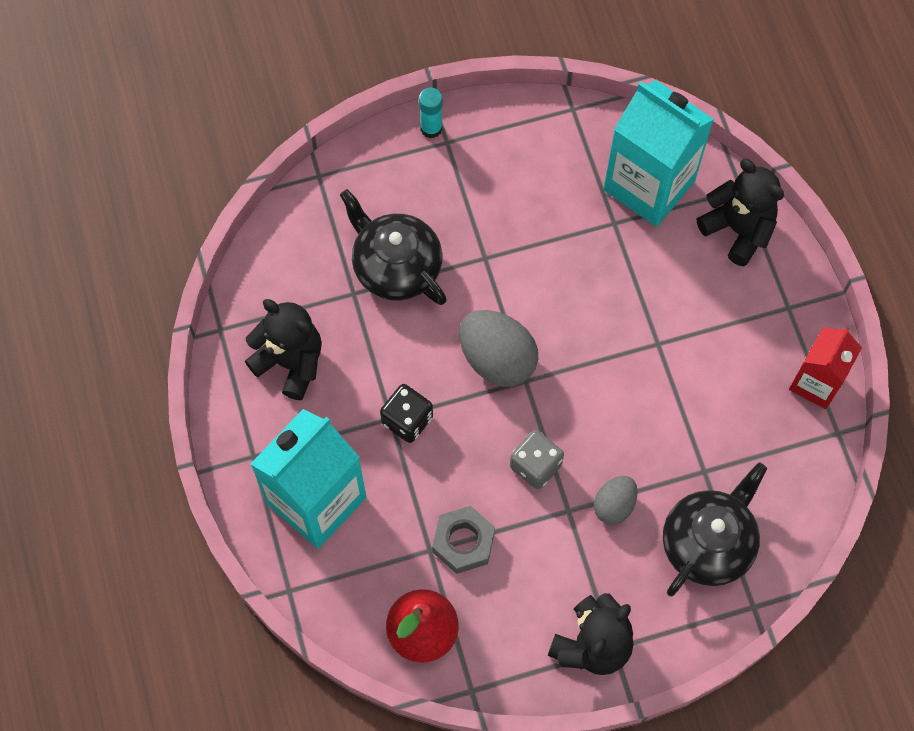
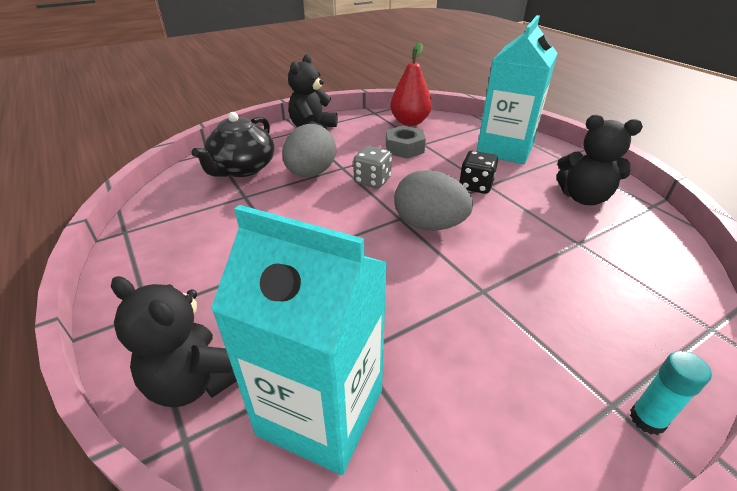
camera: 165 degrees right, 30 degrees down
(395, 266) = (560, 267): black teapot -> none
(614, 505) = (311, 173): grey egg -> grey egg, size x1.73
(816, 383) = (134, 258): red carton -> none

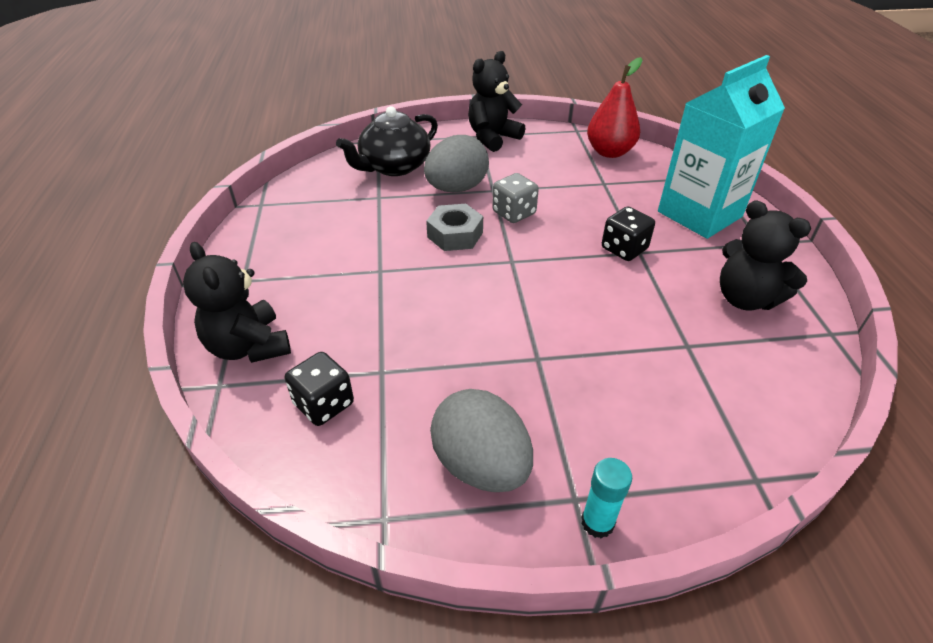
camera: 25 degrees right, 5 degrees up
(321, 411) = (324, 404): turquoise carton -> black dice
(404, 148) = (578, 184): grey nut -> grey nut (455, 235)
(429, 225) = (536, 277): grey egg -> grey egg (481, 465)

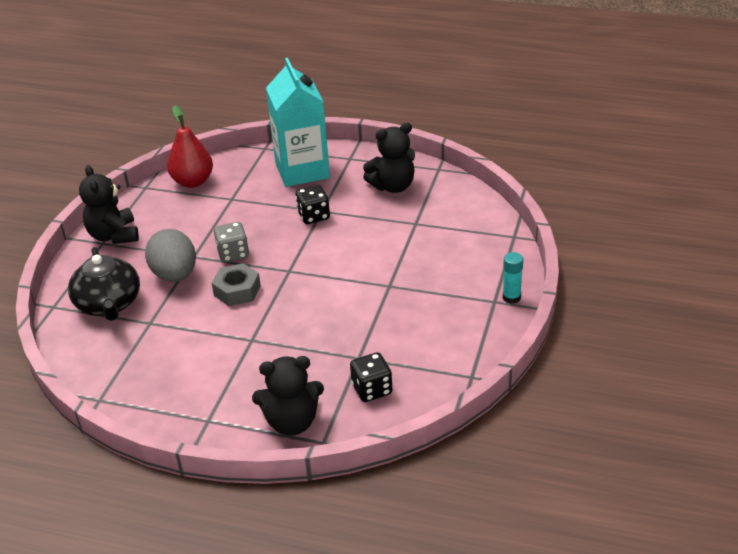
camera: 65 degrees left, 5 degrees down
(481, 465) = (455, 330): grey egg -> none

